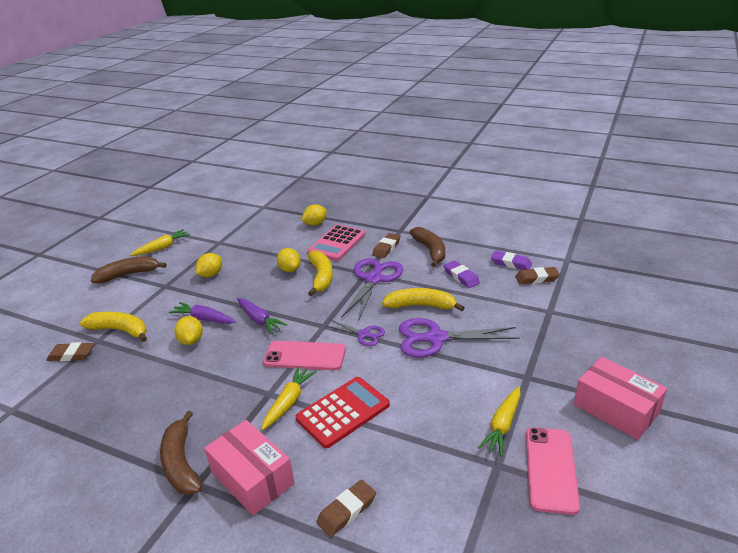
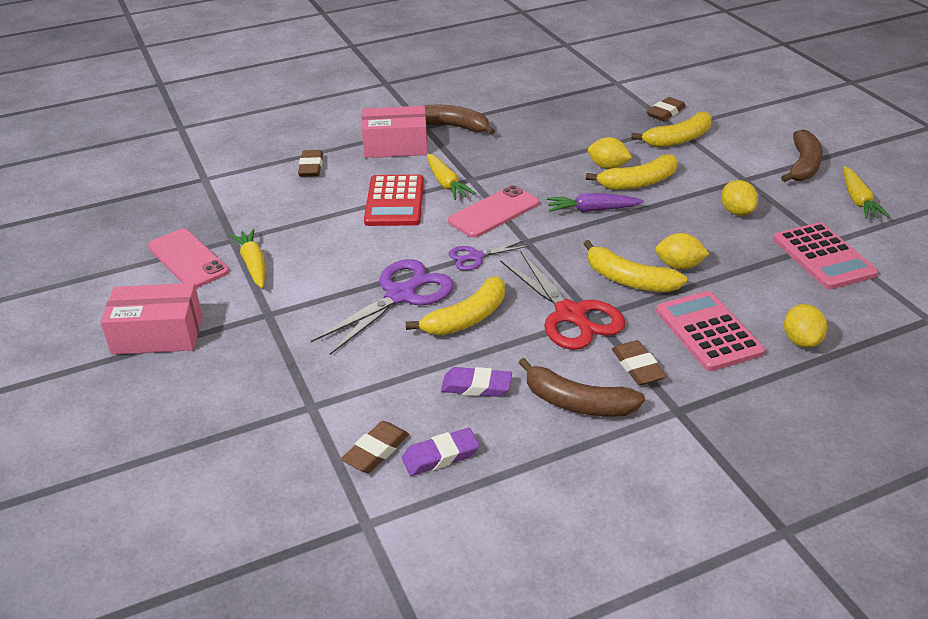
camera: 130 degrees right, 5 degrees up
(204, 319) = (639, 182): purple carrot -> yellow banana
(235, 239) = (823, 257): none -> pink calculator
(373, 279) = (570, 314): purple scissors -> red scissors

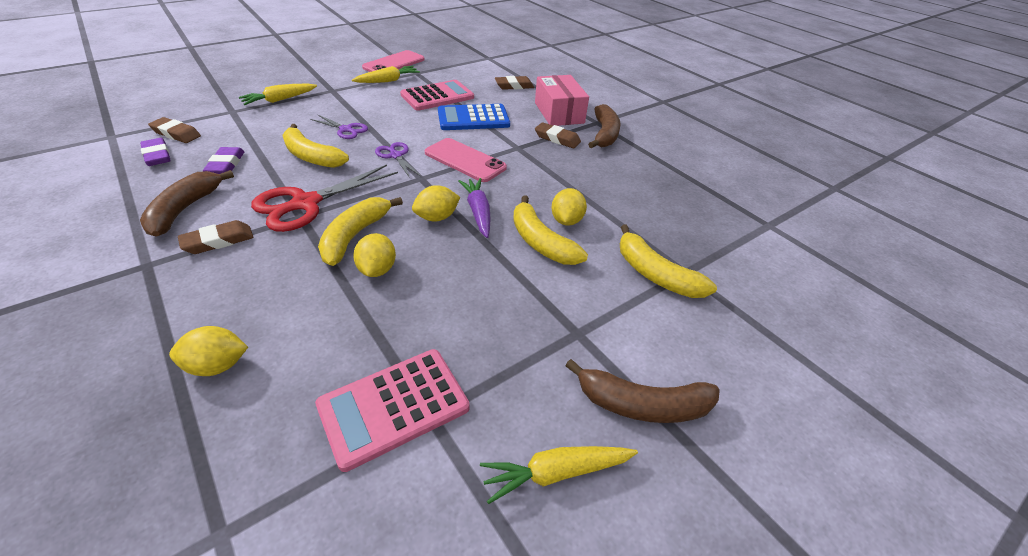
camera: 75 degrees right, 5 degrees up
(157, 334) = (318, 65): pink box -> none
(395, 201) = (473, 118): red calculator -> blue calculator
(400, 295) = (346, 129): purple scissors -> purple scissors, size x0.54
(446, 183) = (506, 137): yellow carrot -> yellow carrot (279, 100)
(665, 113) = (718, 264): brown eraser -> brown eraser (557, 139)
(708, 331) = (257, 288): pink calculator -> pink calculator (437, 96)
(736, 212) = (494, 321): yellow lemon -> yellow lemon (437, 217)

